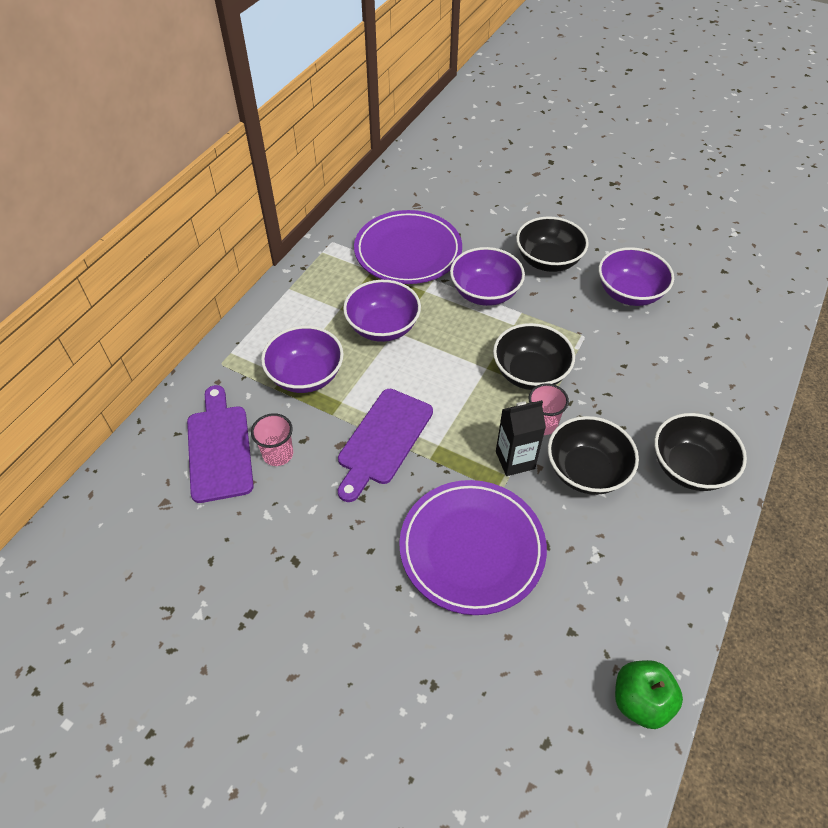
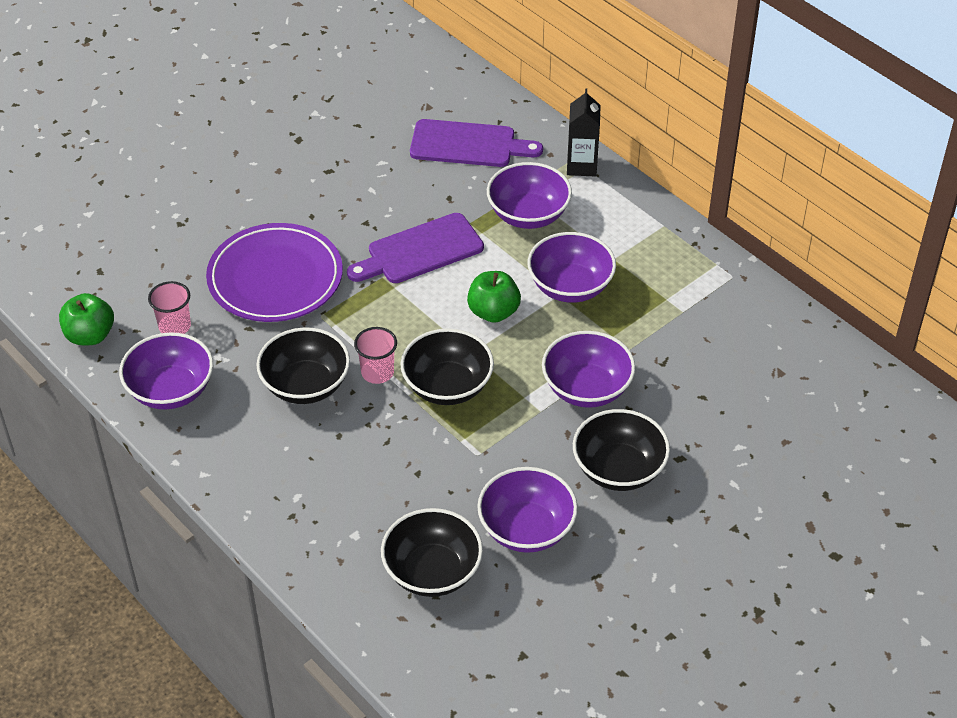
camera: 110 degrees right, 5 degrees down
(278, 454) = (442, 179): pink cup -> pink cup (175, 326)
(383, 440) = (420, 251): purple cutting board -> purple cutting board turned 75 degrees counterclockwise
(408, 252) = (688, 339): purple plate -> none
(434, 367) = (493, 312): none -> green apple
(515, 460) = (347, 337): black carton -> black carton (581, 166)
(658, 581) = (171, 390): none -> purple bowl
(689, 467) = (263, 468): black bowl -> black bowl (432, 572)

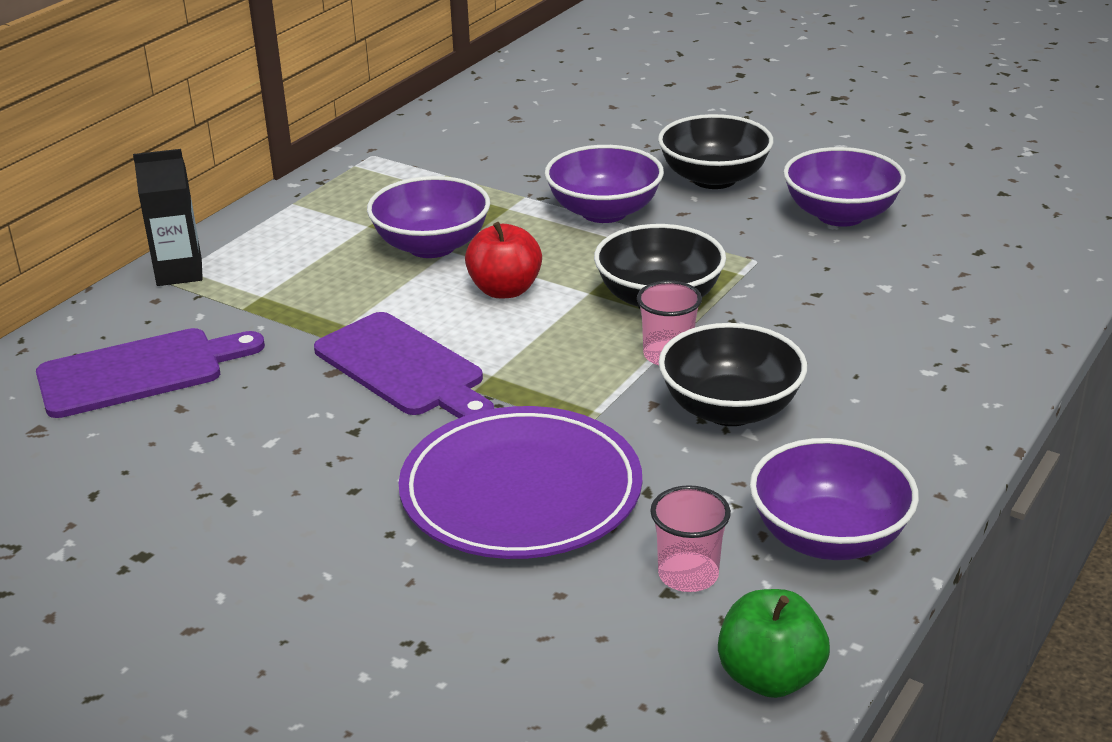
camera: 105 degrees left, 15 degrees down
(432, 572) = (950, 258): black bowl -> none
(468, 144) = (139, 372): purple cutting board -> purple cutting board turned 75 degrees clockwise
(493, 312) = (505, 290): green apple -> red apple
(528, 215) = (296, 296): purple bowl -> none

